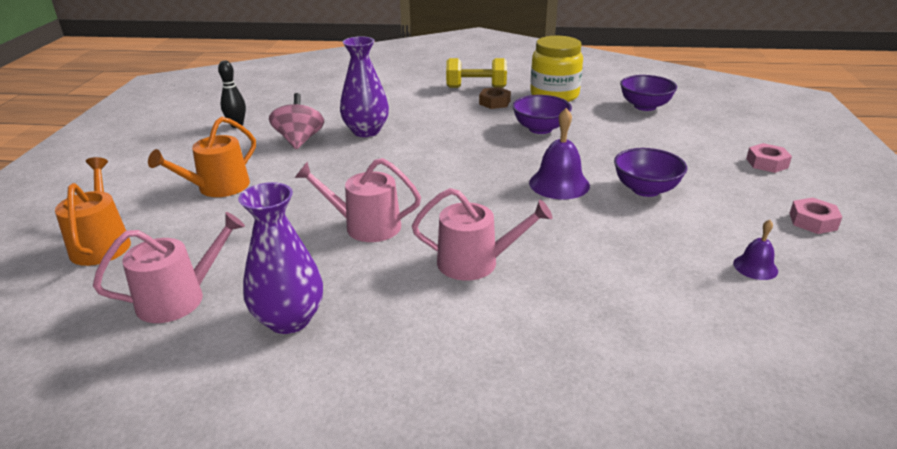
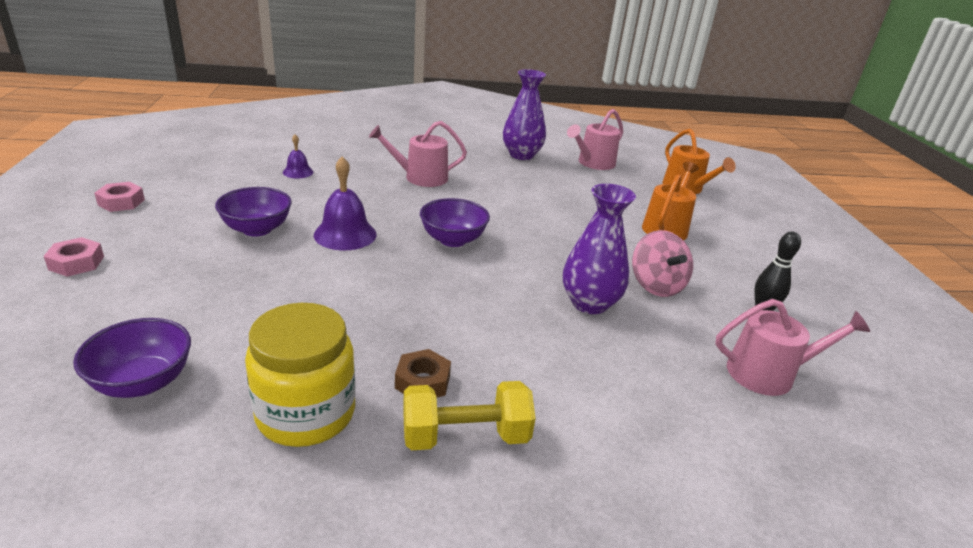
camera: 165 degrees right, 0 degrees up
(365, 226) = (512, 198): pink watering can -> pink watering can (768, 373)
(540, 129) = (351, 315): purple bowl -> purple bowl (453, 240)
(755, 267) = (216, 174): purple bell -> purple bell (298, 172)

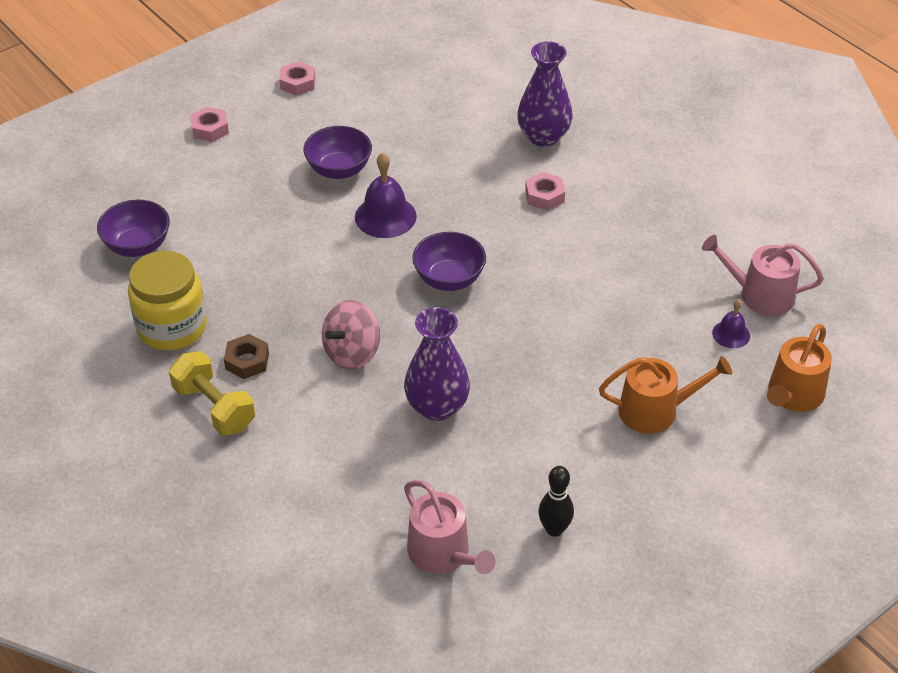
camera: 60 degrees right, 15 degrees up
(298, 172) = (456, 124): purple bell -> purple bell (731, 334)
(420, 177) = (544, 196): pink watering can -> pink nut
(521, 155) = (700, 232): purple vase -> purple vase (543, 137)
(656, 285) = (517, 440): pink spinning top -> pink spinning top (352, 353)

